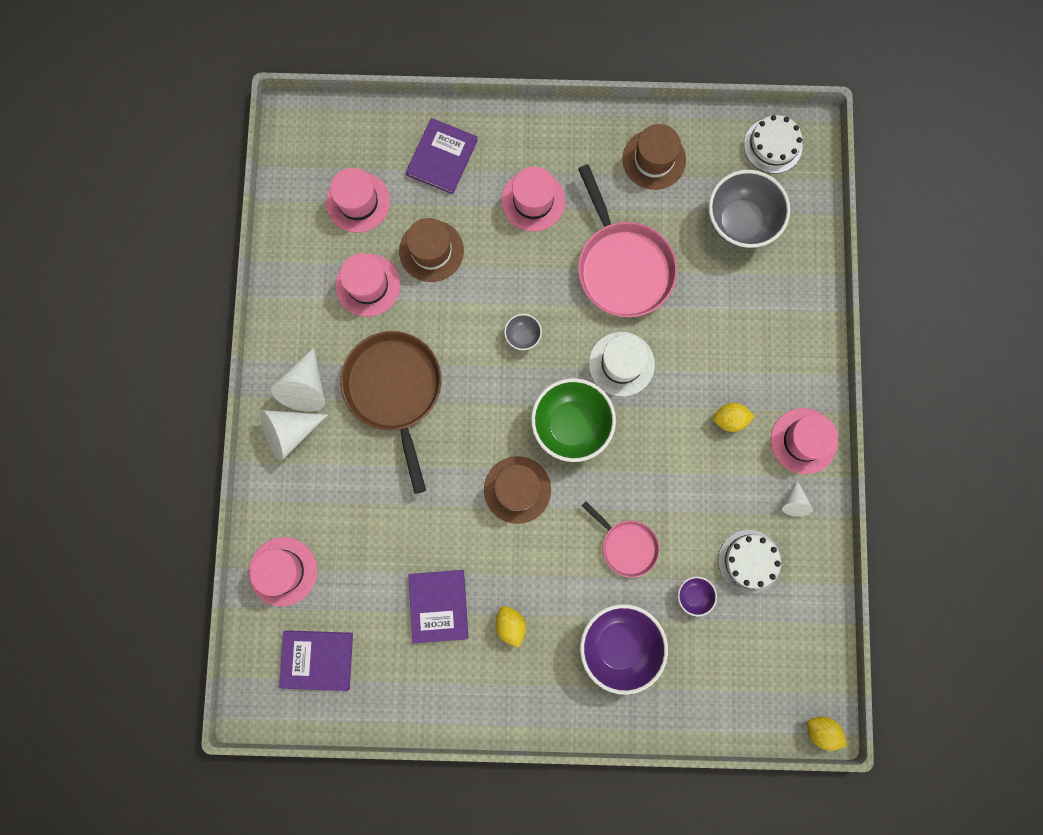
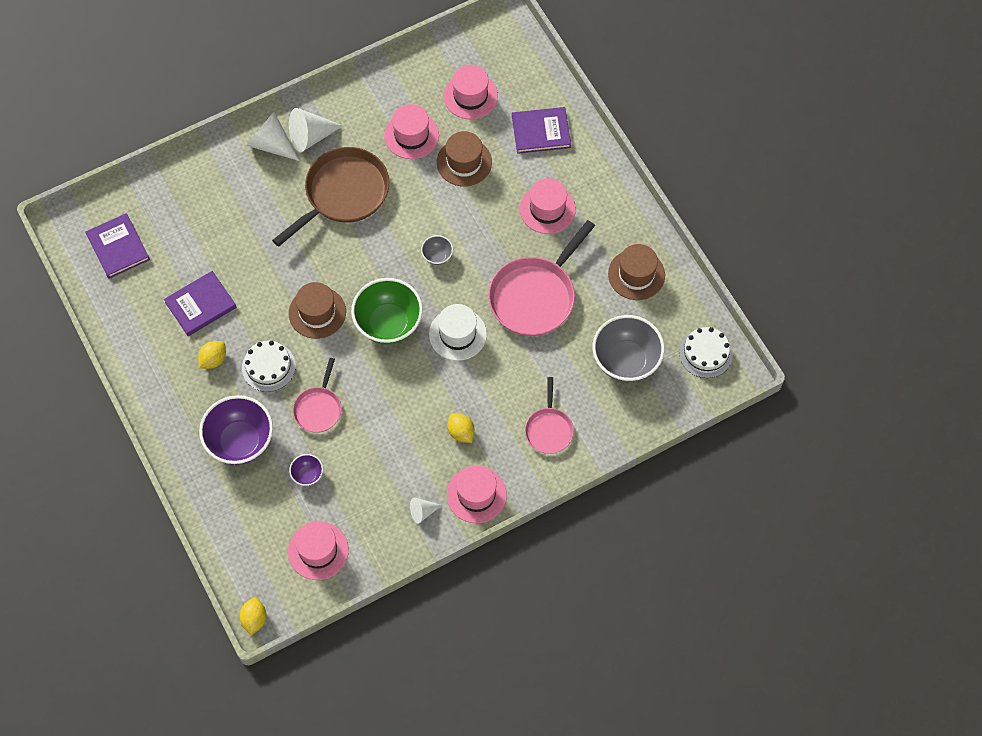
camera: 60 degrees right, 15 degrees down
(283, 571) = (169, 192): pink hat -> pink hat (318, 551)
(749, 561) = (357, 502): white cake -> white cake (268, 367)
(772, 334) = (549, 429): none -> pink pan

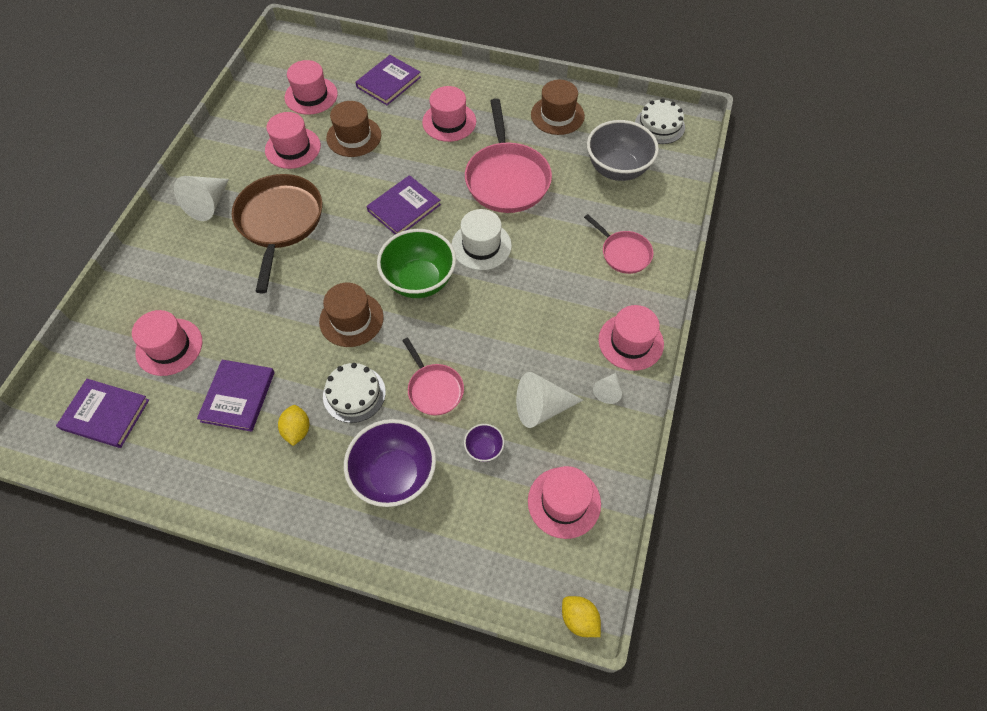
camera: 45 degrees left, 5 degrees down
(191, 231) = (169, 347): none -> pink hat
(271, 144) = (178, 232): white cone -> white cone (541, 407)
(437, 256) = (404, 208): grey bowl -> purple book
(461, 432) = (565, 309): yellow lemon -> none

